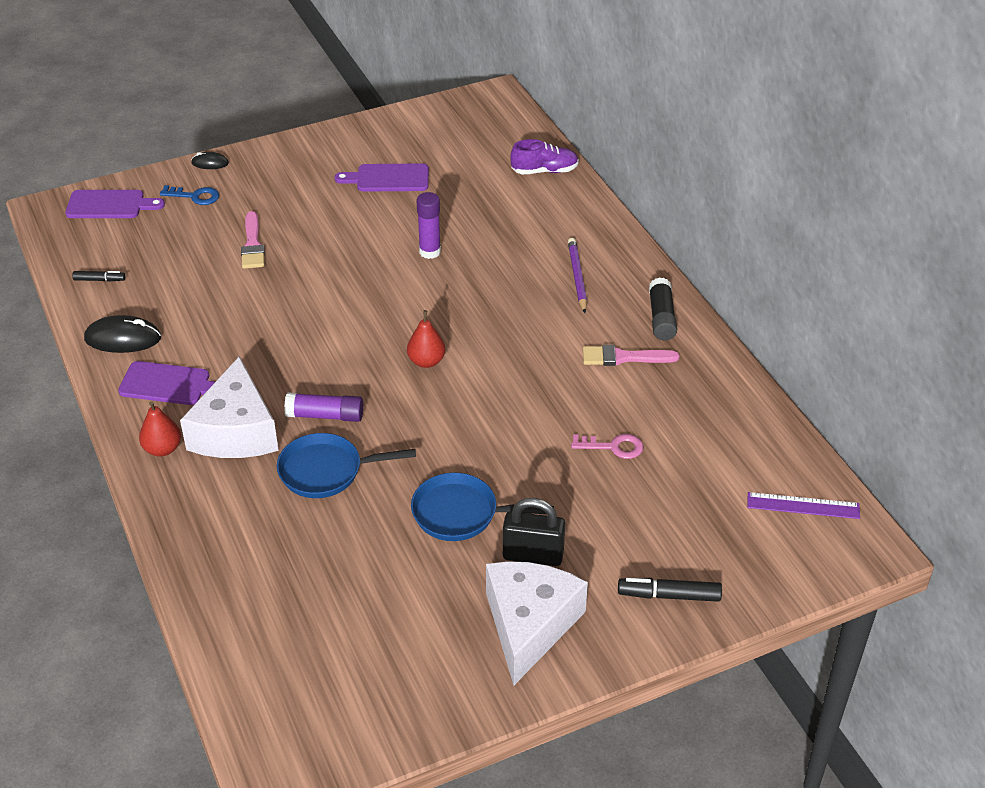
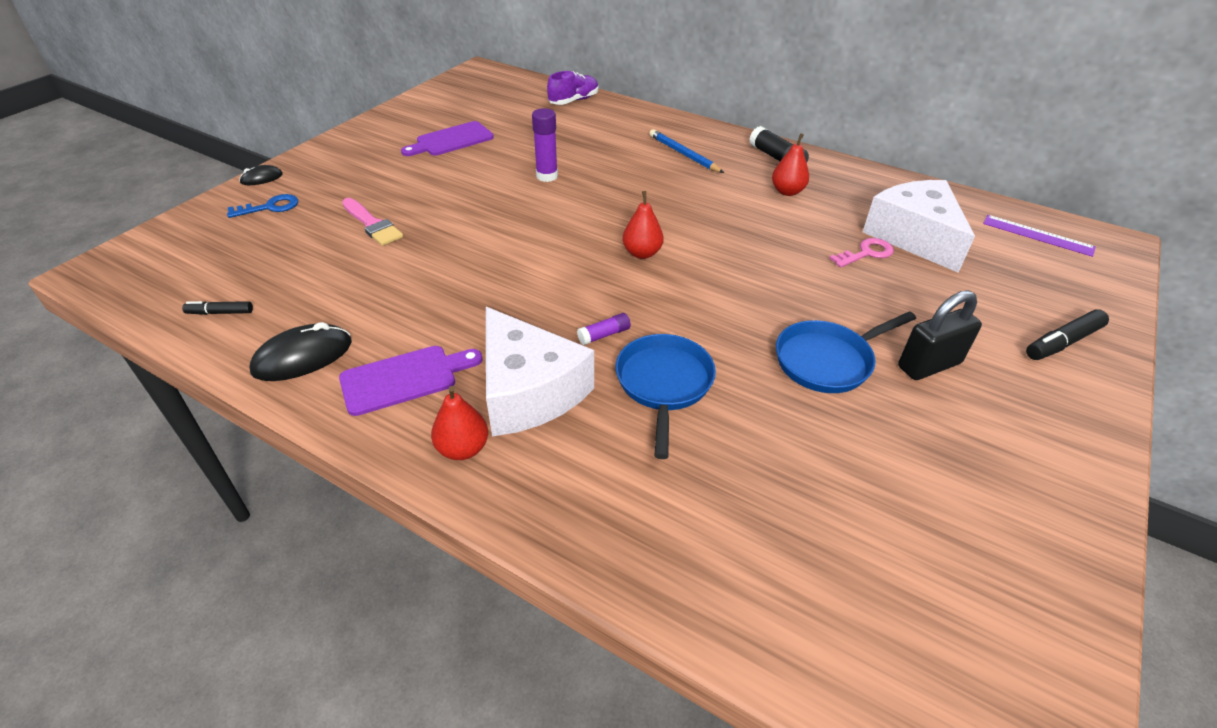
camera: 35 degrees left, 0 degrees up
(99, 280) = (220, 313): black marker -> black marker turned 150 degrees counterclockwise
(109, 205) = (173, 244): purple cutting board -> none
(325, 415) = (604, 335): purple glue stick -> purple glue stick, size x0.60
(326, 471) = (664, 384): blue pan -> blue pan turned 135 degrees clockwise
(529, 625) = (1011, 428): white cheese -> white cheese (914, 236)
(577, 277) = (684, 154): purple pencil -> blue pencil
(623, 357) = (787, 191): pink brush -> red pear
(803, 505) = (1037, 235): purple ruler -> purple ruler turned 60 degrees clockwise

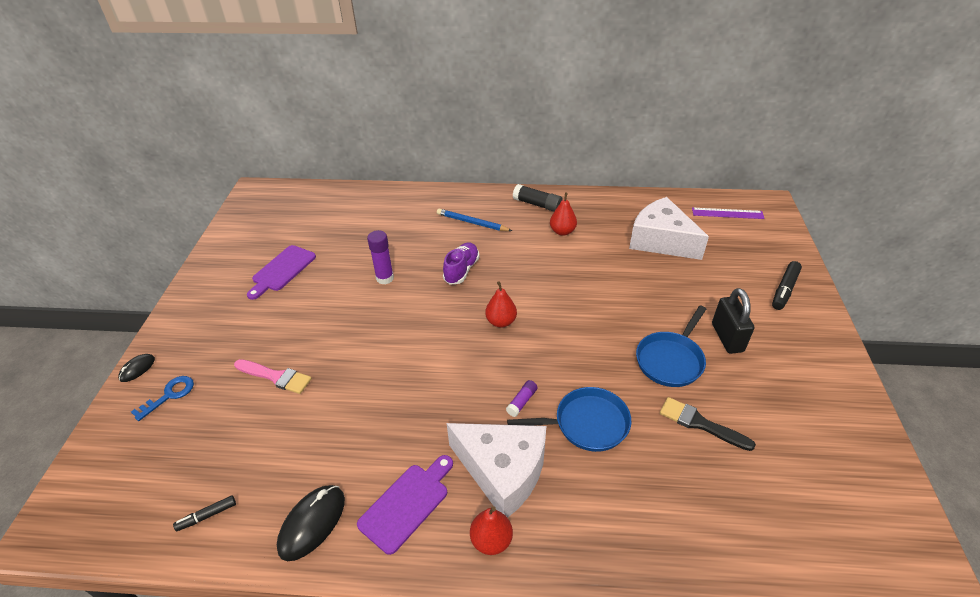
camera: 25 degrees left, 0 degrees up
(573, 101) = (355, 198): purple shoe -> purple shoe (461, 270)
(664, 384) = (586, 424): blue pan -> blue pan turned 105 degrees clockwise
(814, 441) = (700, 424): none -> black brush
(866, 253) = (641, 265): pink key -> none
(929, 365) = (727, 337): black padlock -> black padlock turned 45 degrees counterclockwise

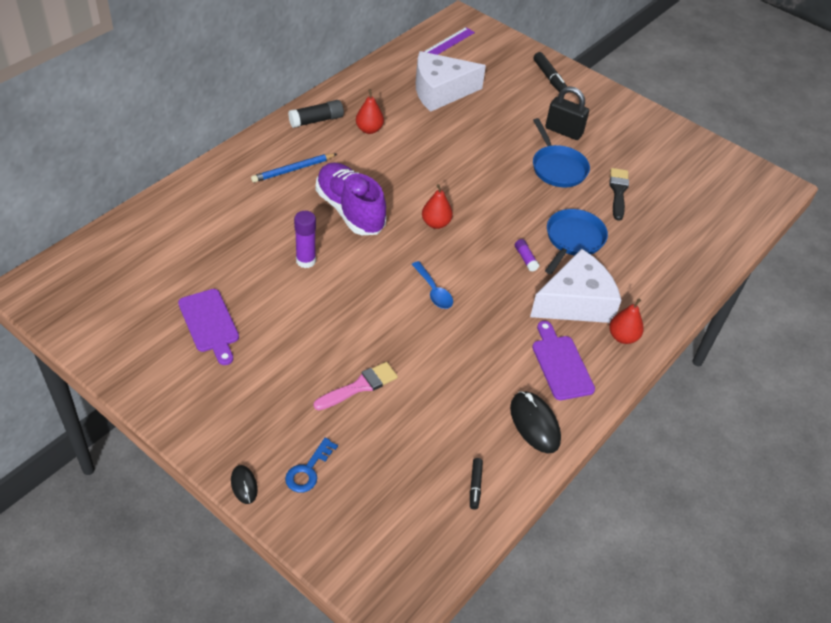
camera: 60 degrees left, 5 degrees up
(169, 395) = (308, 470): blue key -> blue key turned 135 degrees counterclockwise
(419, 363) = (433, 291): none -> blue spoon
(461, 270) = (350, 210): purple shoe -> purple shoe, size x1.64
(700, 424) = (618, 191): black brush -> black brush turned 120 degrees clockwise

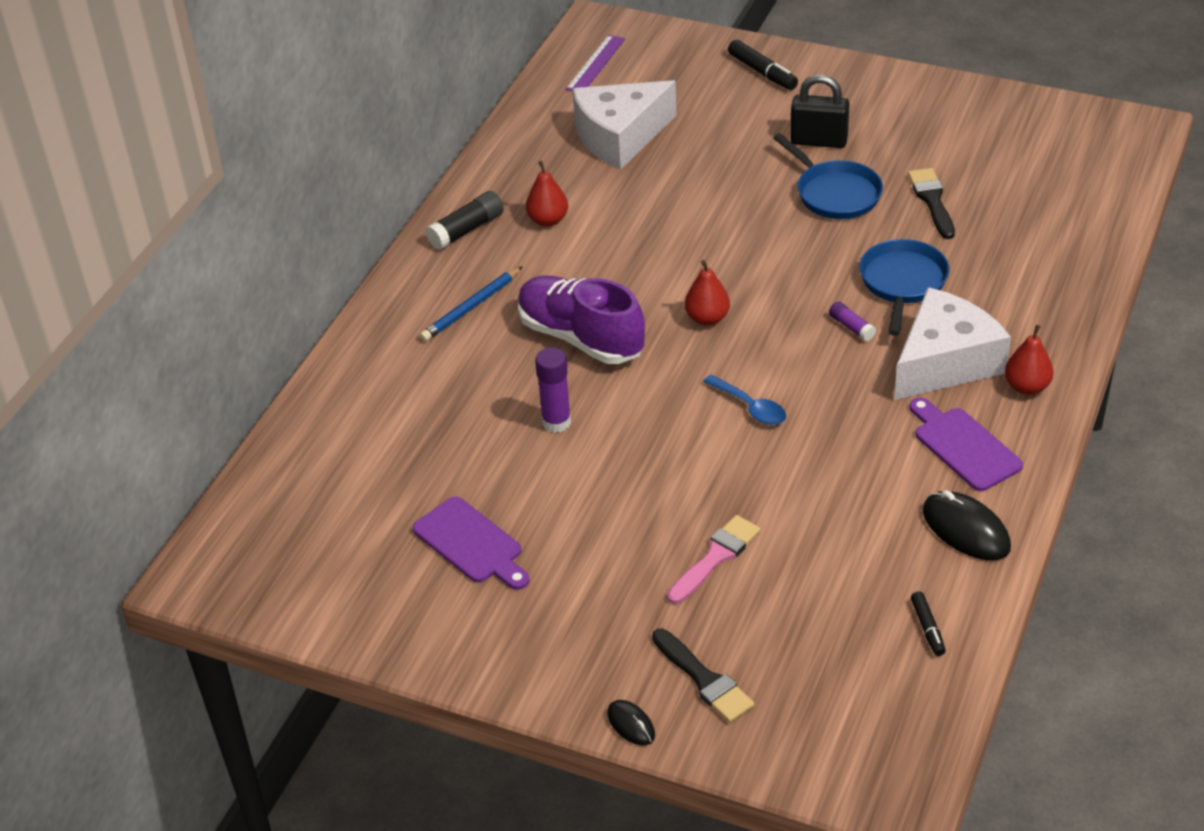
camera: 10 degrees left, 5 degrees down
(308, 470) = (704, 679): blue key -> black brush

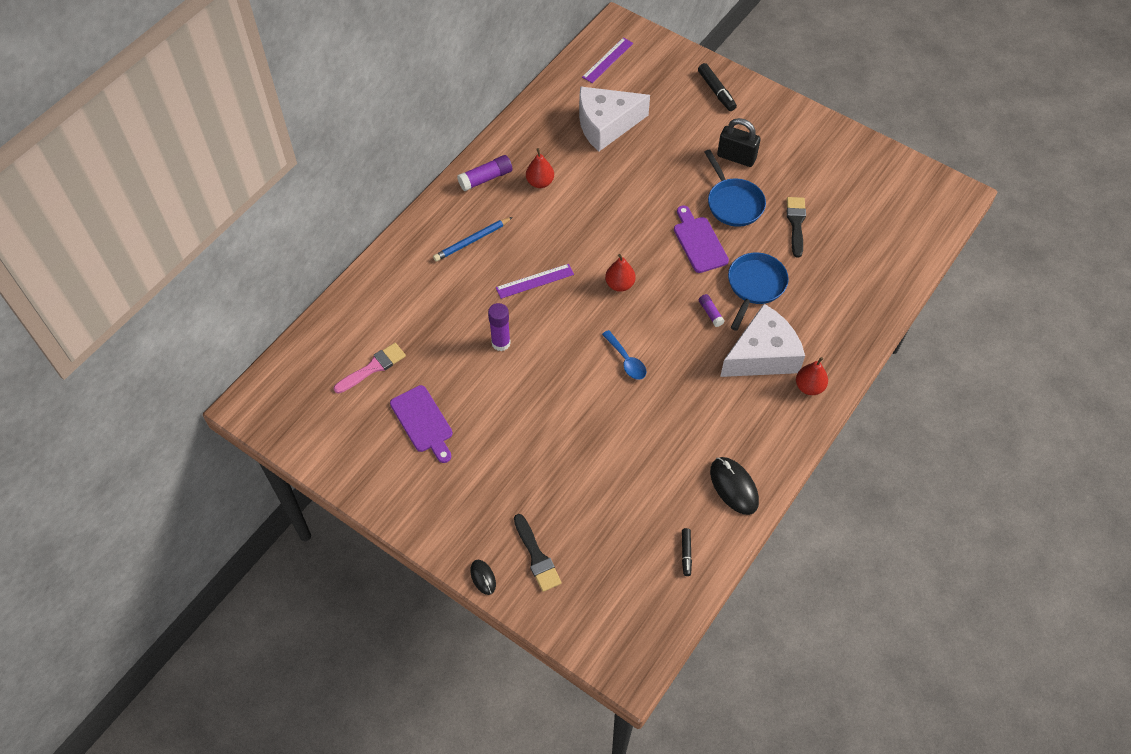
camera: 10 degrees right, 15 degrees up
(466, 230) = (486, 178): black glue stick -> purple glue stick
(581, 338) = (534, 281): purple shoe -> purple ruler
(715, 557) = (570, 469): pink brush -> pink brush (373, 367)
(964, 446) = (753, 423): purple cutting board -> purple cutting board (699, 242)

